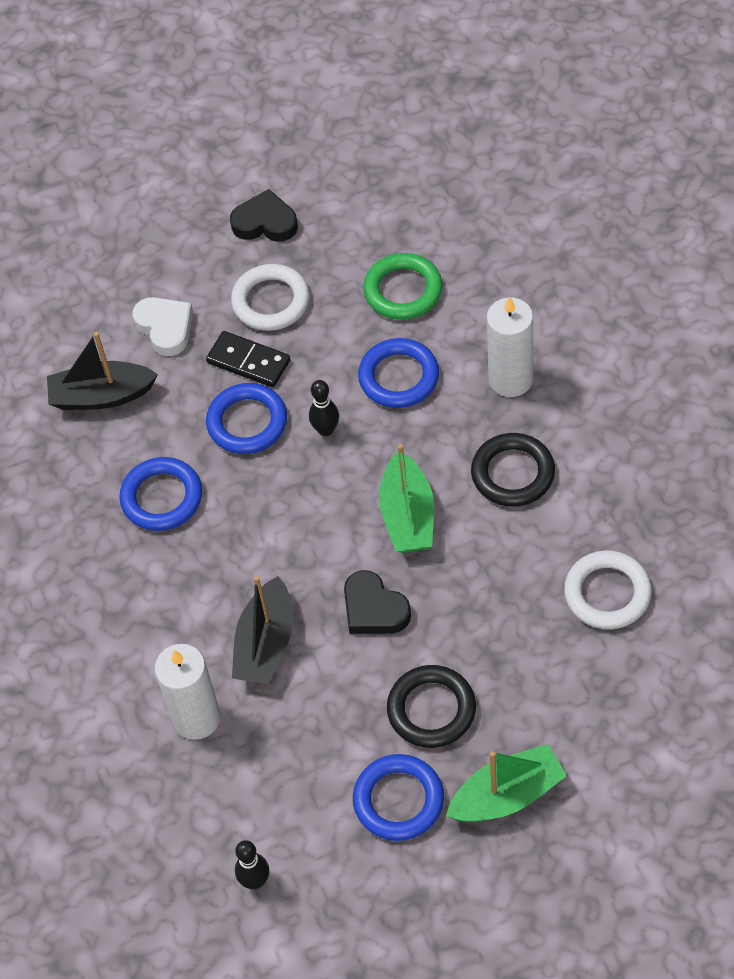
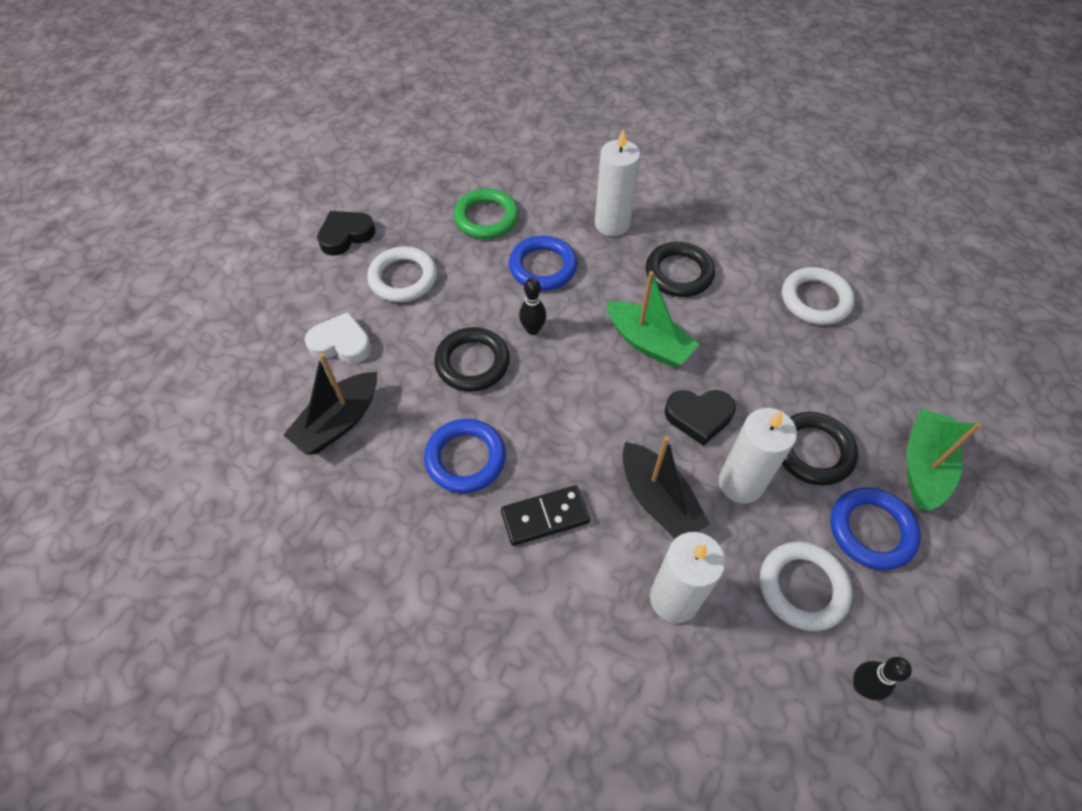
camera: 50 degrees left, 0 degrees up
(247, 422) = (472, 363): blue ring -> black ring
(248, 362) = (429, 324): black domino -> black domino (545, 517)
(295, 790) = (802, 587): none -> white ring
(342, 684) = (740, 483): none -> white candle

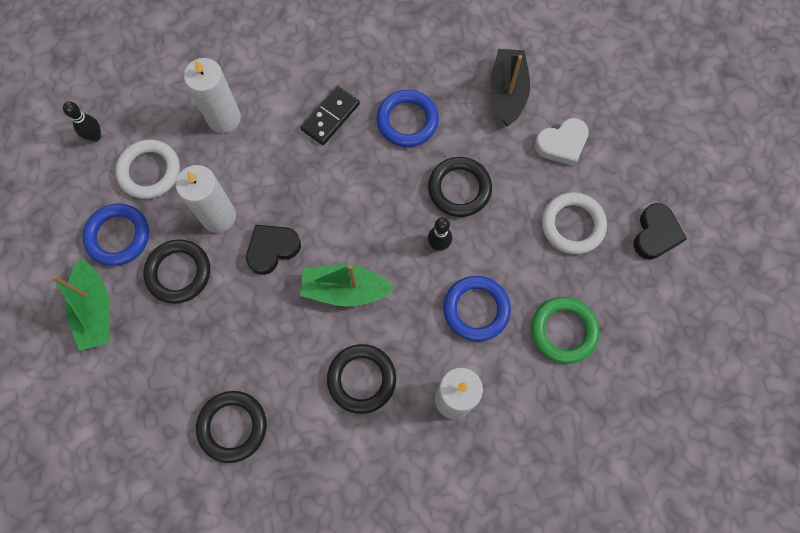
camera: 145 degrees right, 15 degrees up
(658, 500) = (266, 171): black boat -> none
(815, 300) = (232, 426): white ring -> black ring

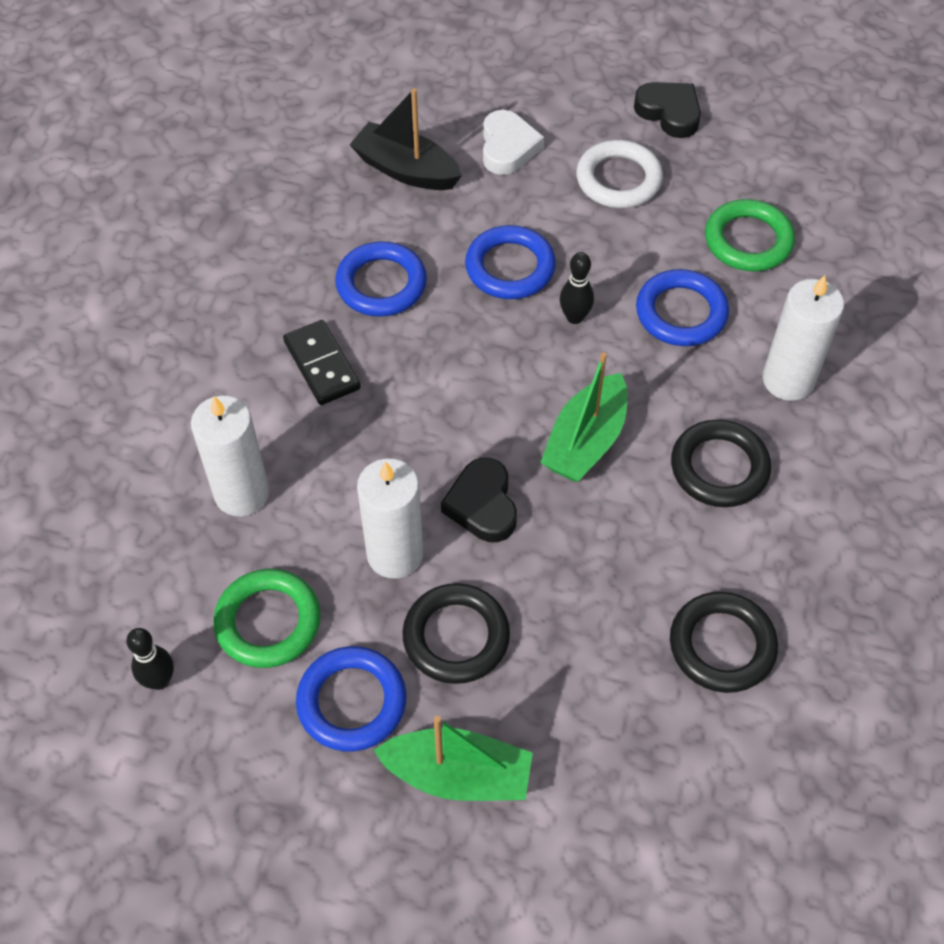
camera: 65 degrees left, 15 degrees down
(149, 171) = (268, 622): white ring -> green ring
(459, 189) = (510, 267): black ring -> blue ring

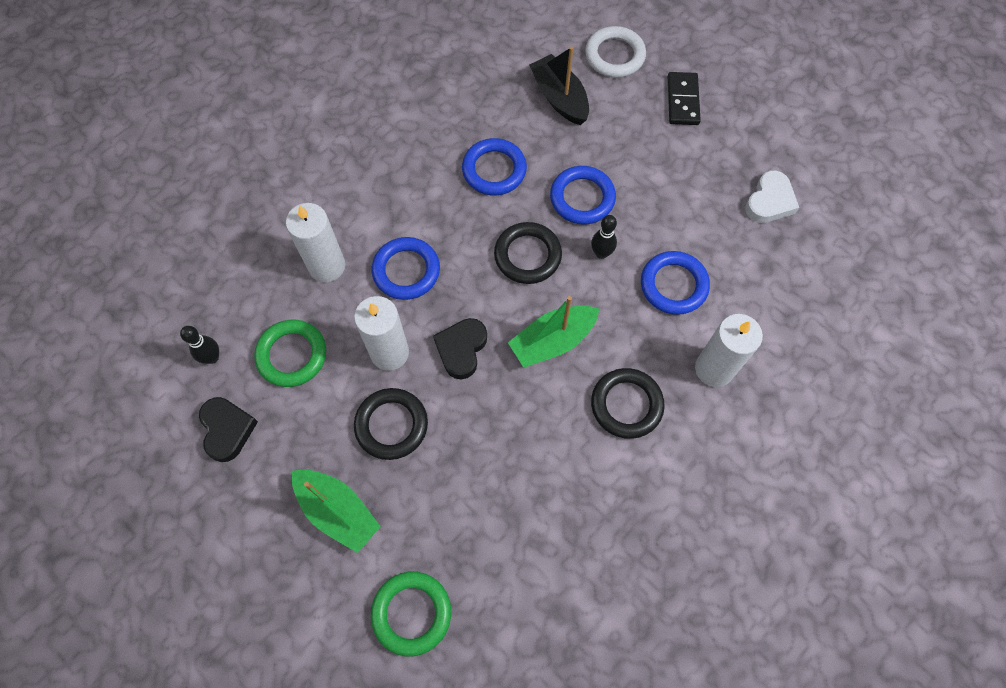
camera: 30 degrees right, 10 degrees up
(321, 365) = (424, 206): black domino -> black domino (682, 100)
(352, 702) = (307, 431): blue ring -> blue ring (406, 271)
(508, 147) = (636, 112): white heart -> white heart (769, 201)
(618, 179) = (695, 170): white ring -> white ring (614, 55)
(669, 112) = (763, 137): black heart -> black heart (227, 429)
(722, 645) = (548, 523): black ring -> black ring (527, 255)
(748, 240) = (754, 256): green ring -> green ring (411, 613)

